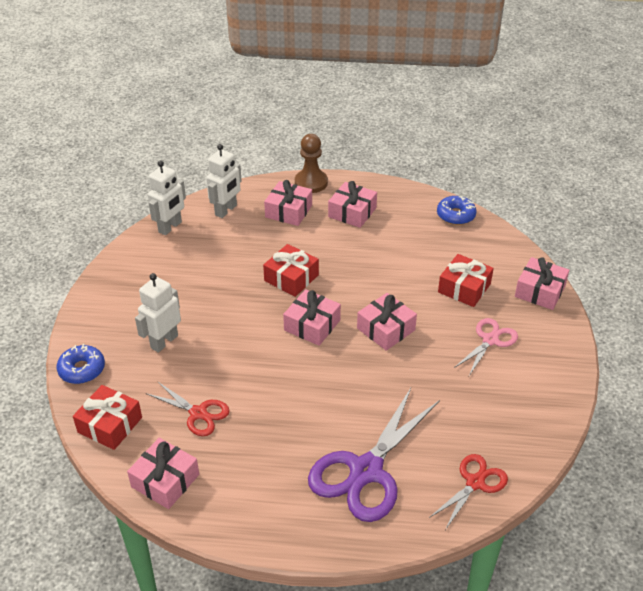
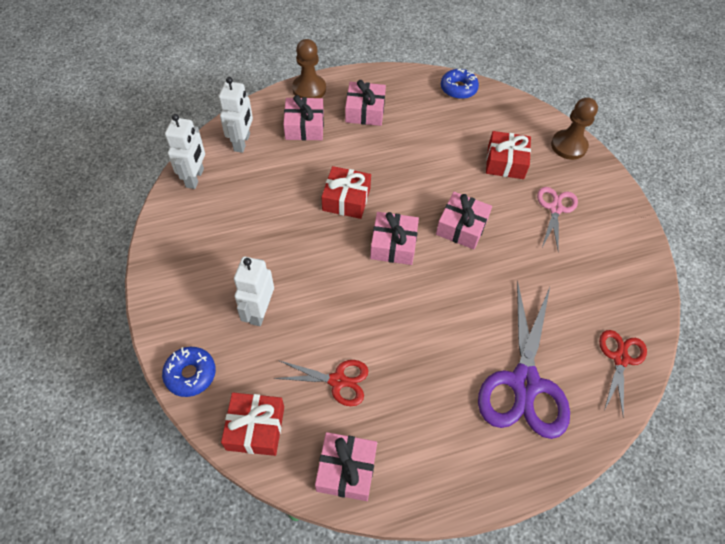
camera: 25 degrees left, 15 degrees up
(540, 291) = (568, 146): pink gift -> brown pawn

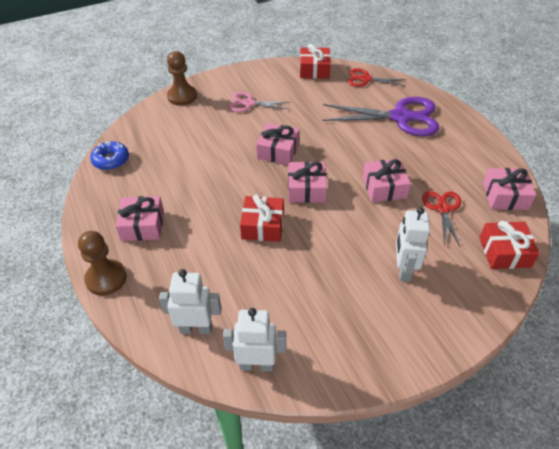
camera: 95 degrees left, 10 degrees down
(190, 374) = (483, 307): blue donut -> none
(259, 311) = (403, 269): white robot -> white robot turned 90 degrees clockwise
(304, 126) = (167, 273): pink gift -> pink gift (384, 187)
(505, 162) = (203, 129): red gift -> red gift (314, 70)

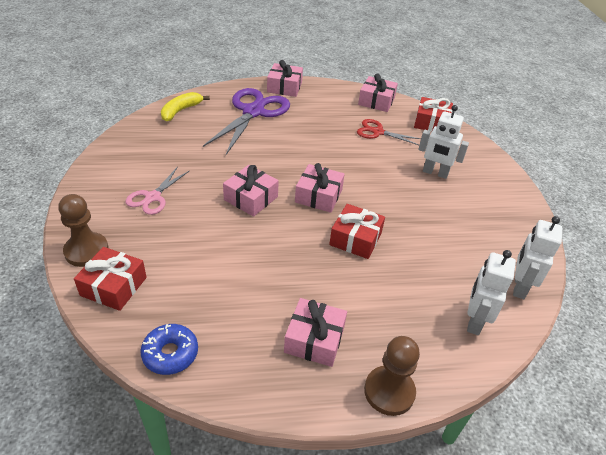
camera: 75 degrees left, 5 degrees down
(314, 70) = (134, 135): red gift -> red gift (113, 286)
(365, 79) = (180, 111): red scissors -> yellow banana
(384, 187) = (339, 151): pink gift -> pink gift (284, 87)

